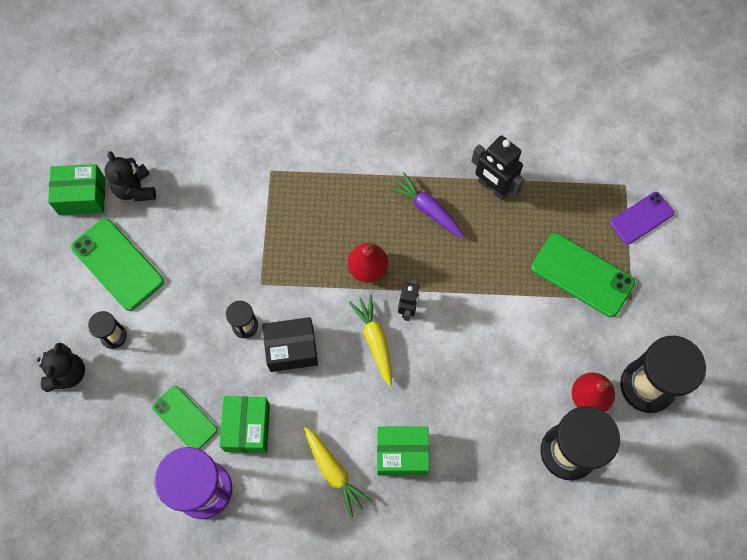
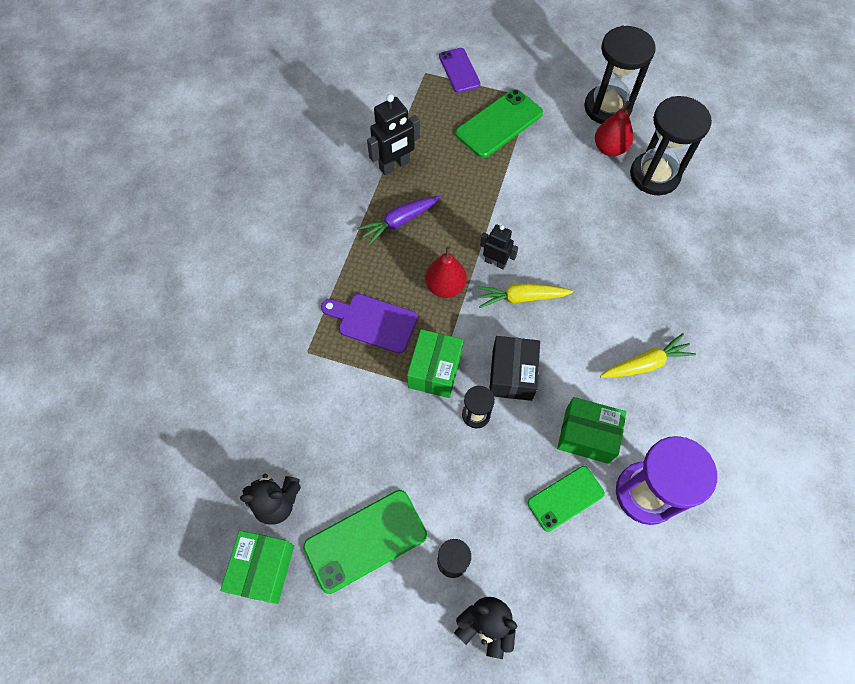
camera: 75 degrees left, 5 degrees down
(314, 216) = (373, 322): none -> purple cutting board
(402, 453) = (636, 301): green box -> green box (434, 370)

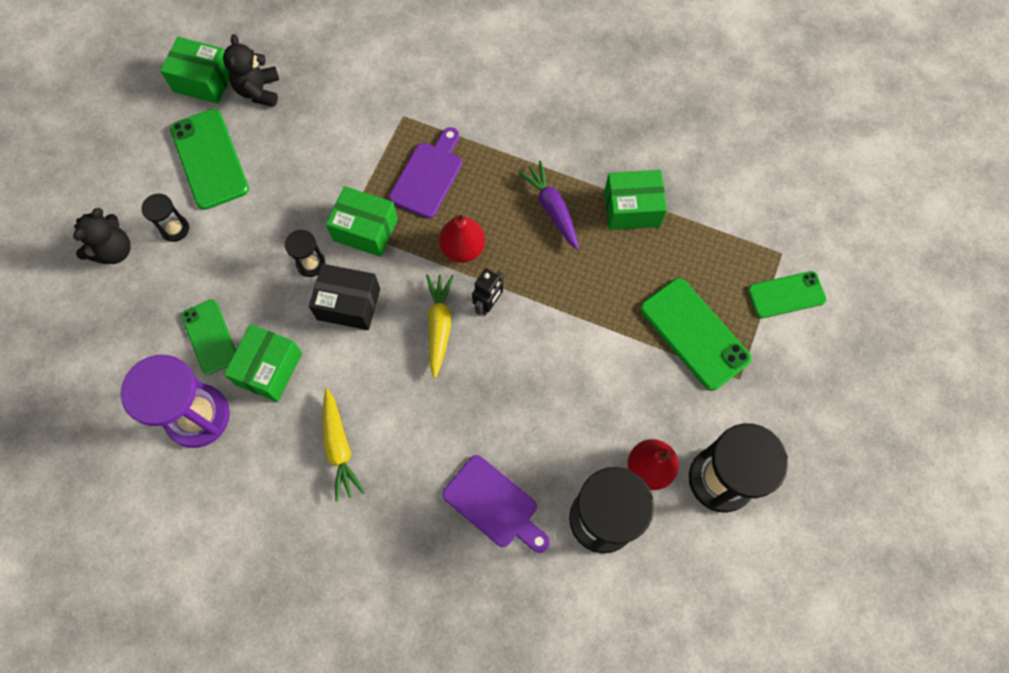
camera: 95 degrees right, 5 degrees up
(395, 165) = (632, 208): black robot -> green box
(459, 70) = (786, 295): purple phone -> green phone
(662, 244) = (494, 505): none -> purple cutting board

